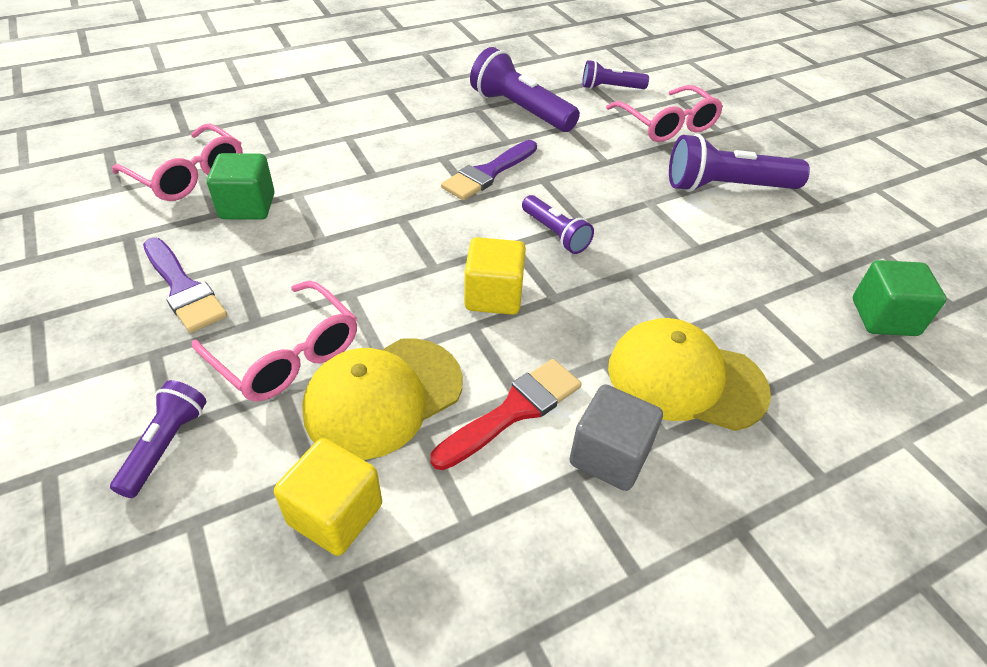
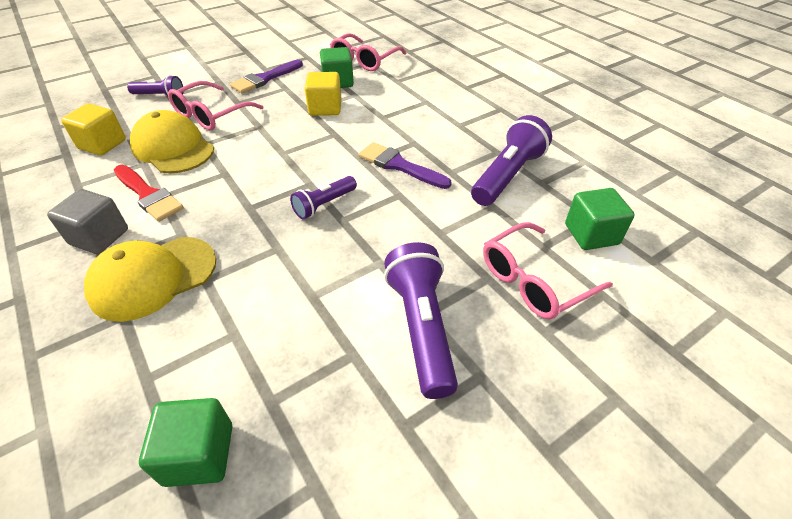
camera: 85 degrees right, 0 degrees up
(494, 296) = (253, 179): yellow cube -> yellow cube (325, 108)
(610, 88) = (591, 234): purple flashlight -> green cube
(685, 379) = (153, 277): yellow cap -> yellow cap turned 135 degrees counterclockwise

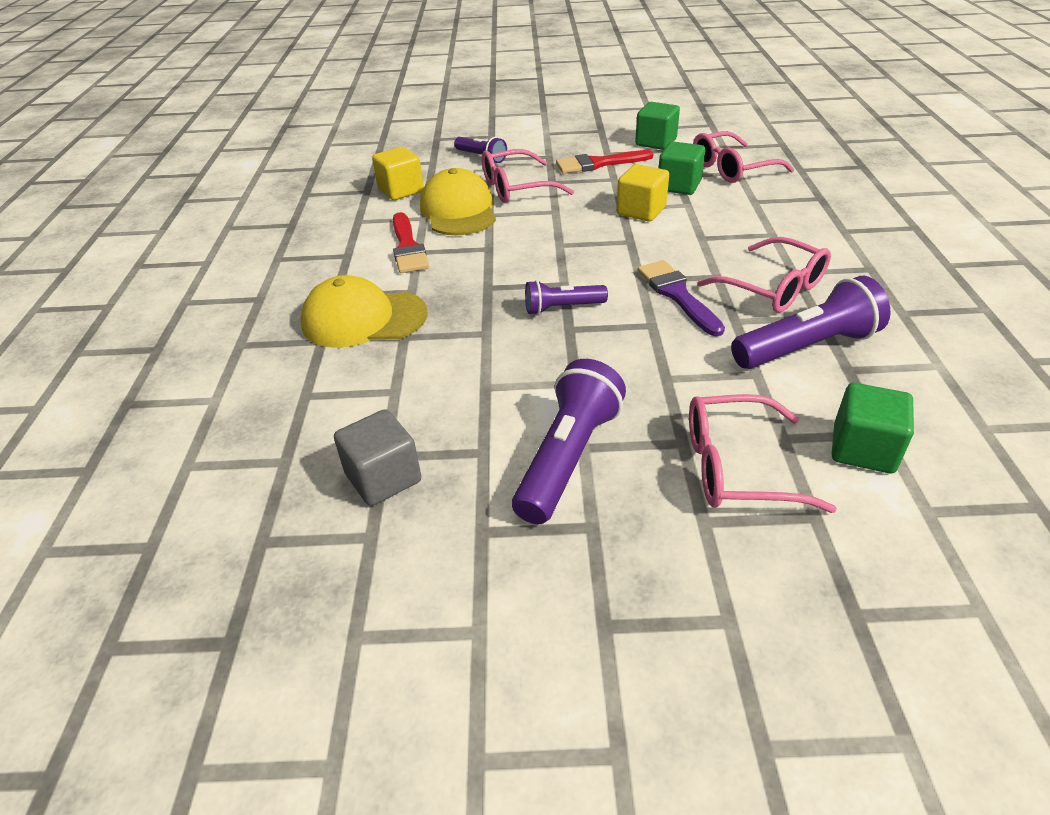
camera: 35 degrees right, 5 degrees down
(99, 237) = (345, 270): grey cube -> grey cube (383, 478)
(199, 454) = (303, 468): green cube -> green cube (656, 142)
(265, 79) = (598, 164): purple brush -> red brush
(456, 140) = (773, 288): none -> pink glasses

